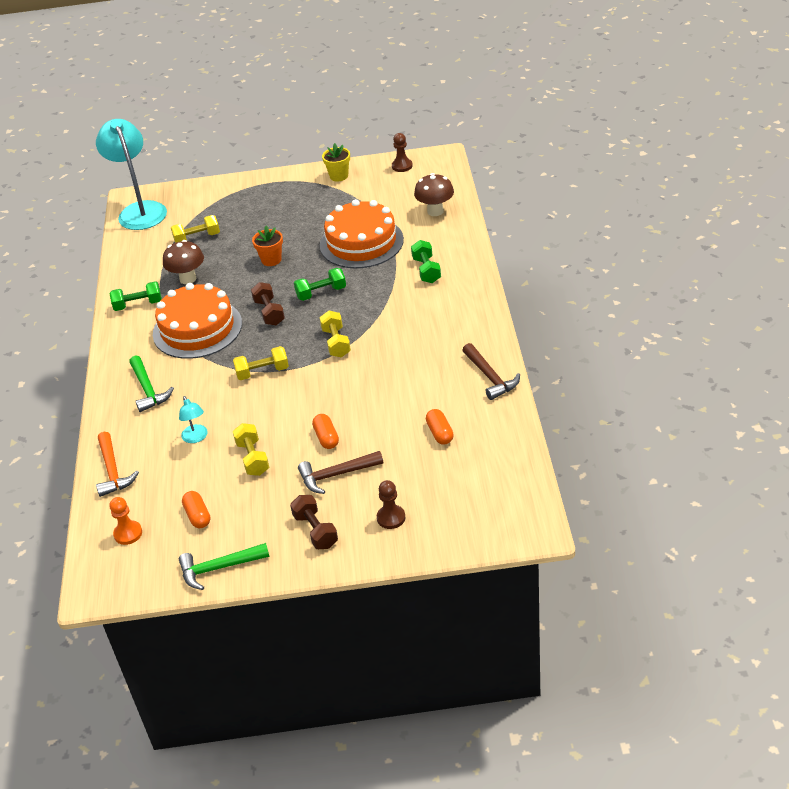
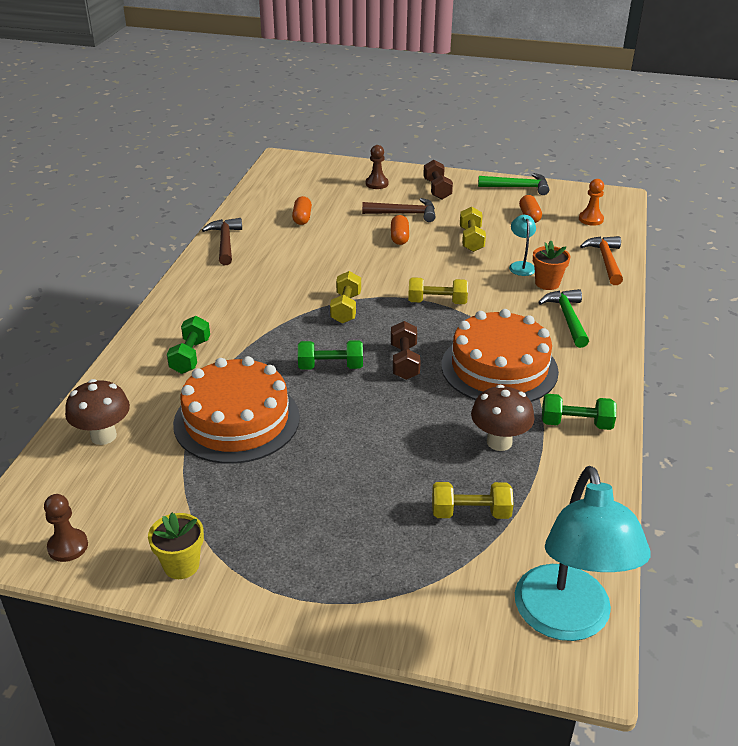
camera: 165 degrees left, 5 degrees down
(271, 260) = (371, 434): orange flower pot -> orange flower pot (547, 283)

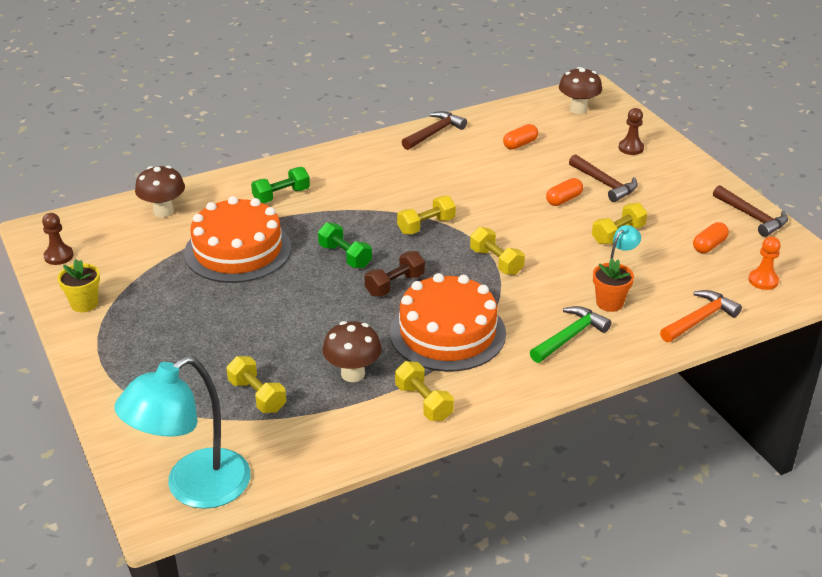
camera: 50 degrees right, 0 degrees up
(297, 176) = (578, 109): none -> brown mushroom
(437, 189) = (673, 179): brown dumbbell -> none
(518, 187) = (752, 217): green hammer -> brown hammer
(576, 424) = (423, 402): green dumbbell -> yellow dumbbell

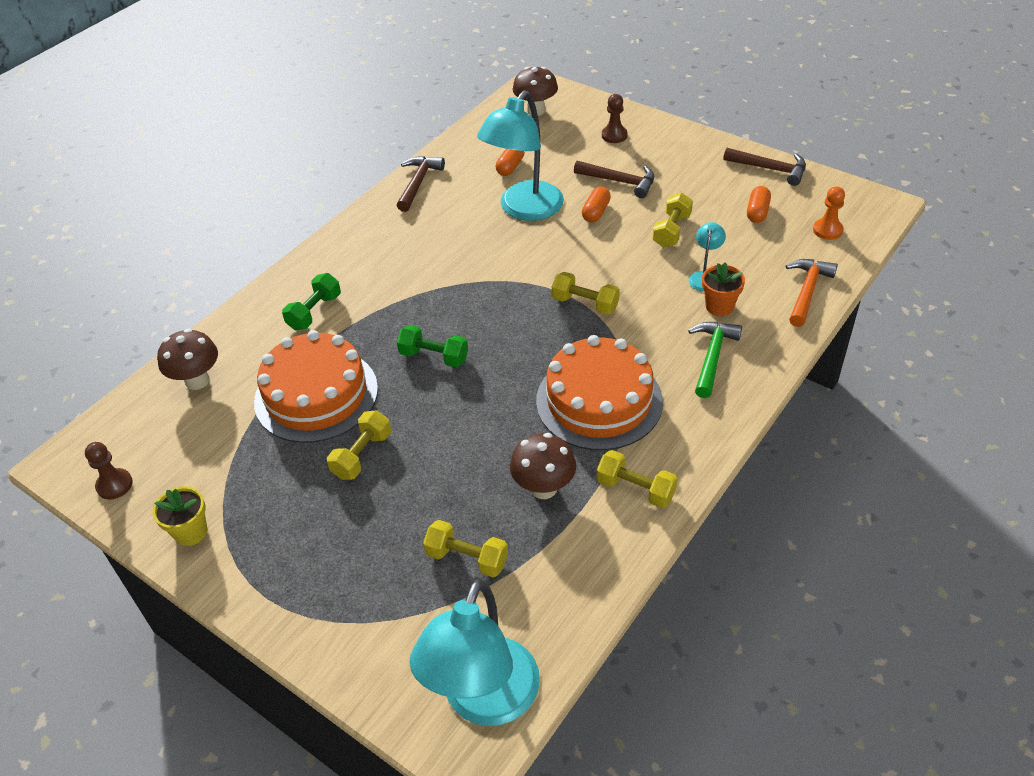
camera: 25 degrees left, 10 degrees up
(395, 285) = (508, 369): brown dumbbell -> none
(426, 226) = (489, 290): yellow dumbbell -> yellow dumbbell (362, 455)
(504, 178) = (524, 209): none -> turquoise lamp

